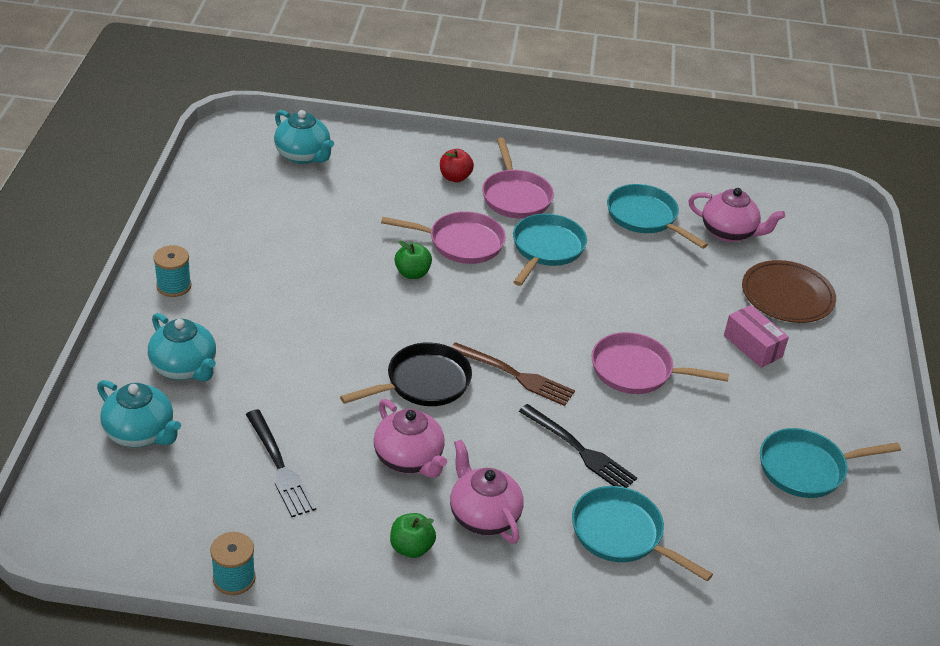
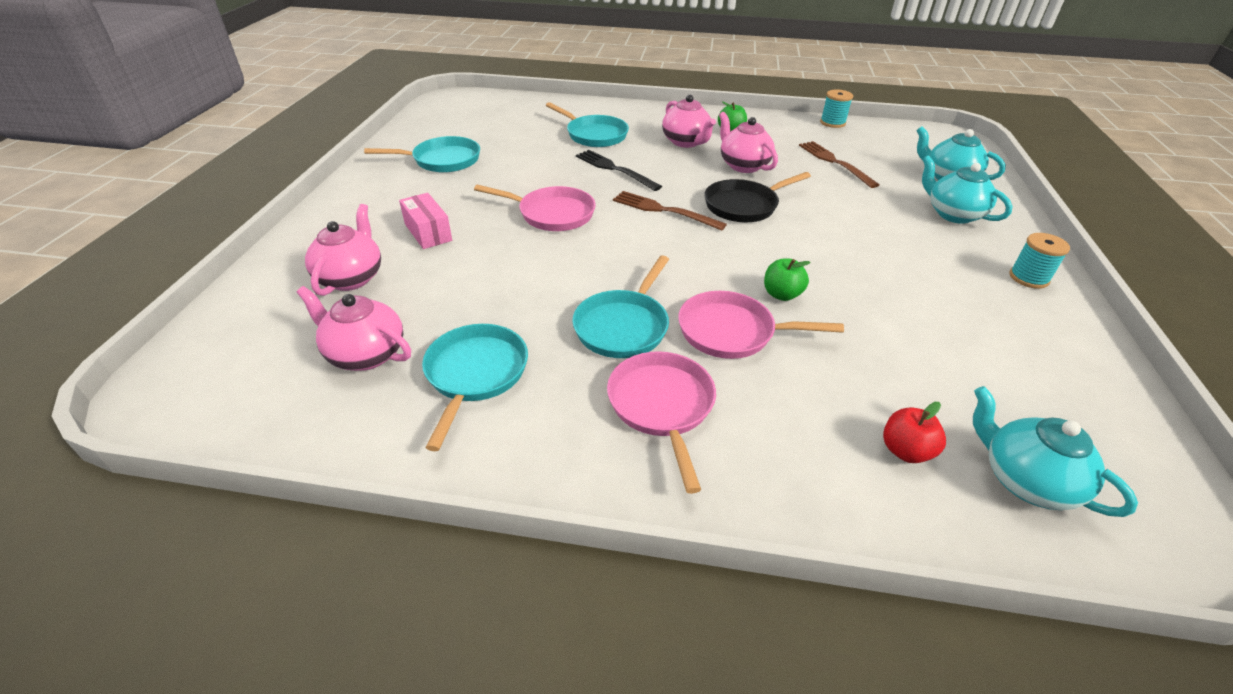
camera: 175 degrees left, 0 degrees up
(280, 467) = (834, 162): black fork -> brown fork
(455, 177) = (759, 441): red apple -> red apple (905, 451)
(645, 217) = (475, 375): turquoise pan -> turquoise pan turned 135 degrees counterclockwise
(787, 295) = (351, 278): brown plate -> pink teapot

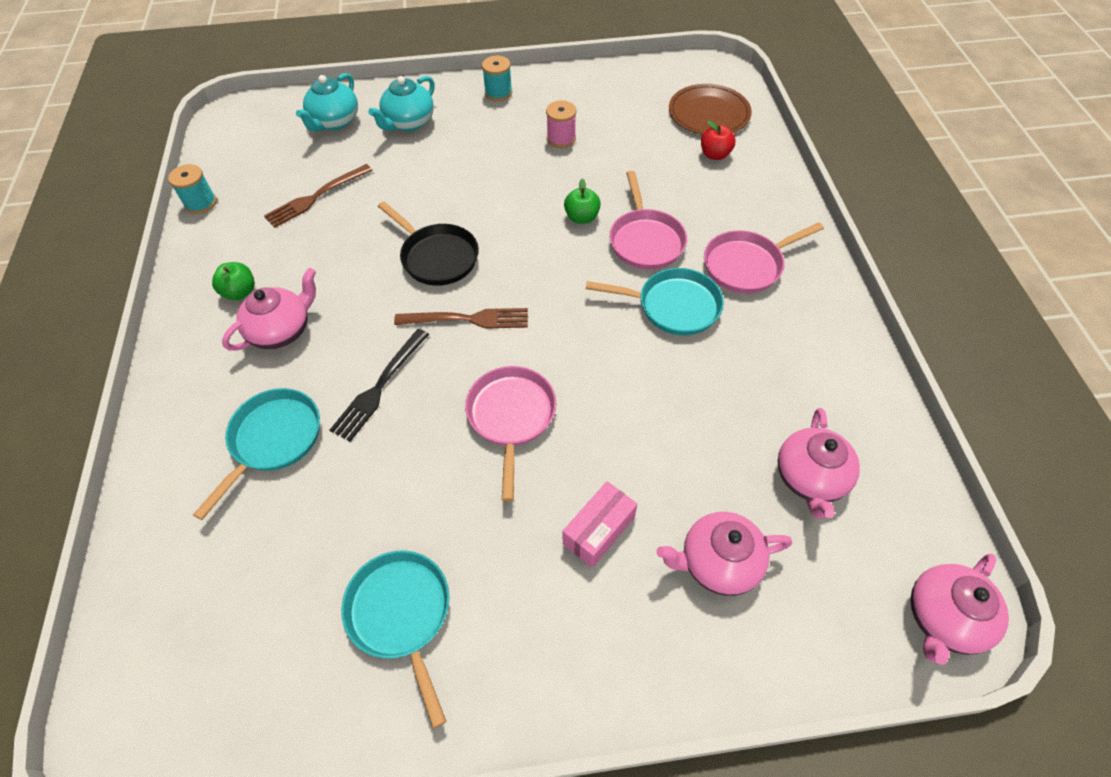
camera: 105 degrees left, 15 degrees up
(475, 375) = (783, 385): turquoise pan -> none
(663, 210) = (468, 319): brown fork -> brown fork turned 105 degrees counterclockwise
(743, 165) = (340, 269): pink teapot -> pink teapot (943, 618)
(934, 308) = (561, 139): none -> pink spool
(1025, 480) = (709, 113): turquoise teapot -> brown plate

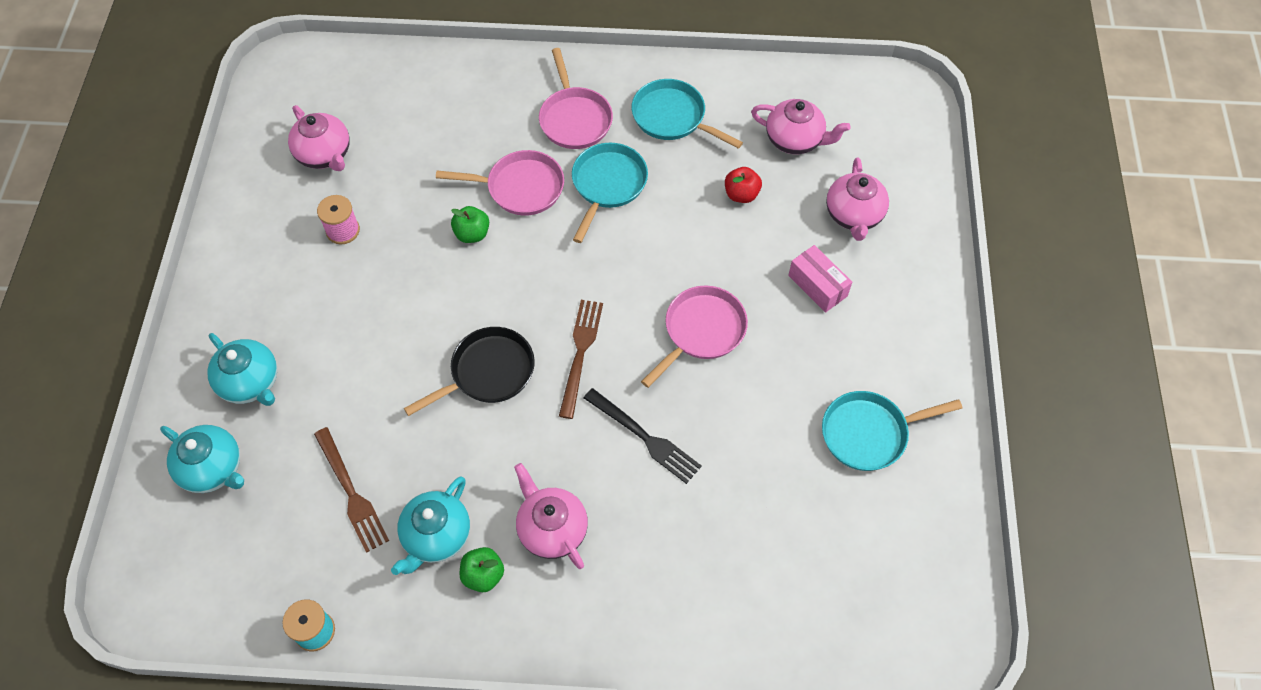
camera: 80 degrees left, 5 degrees up
(273, 440) = (687, 535): turquoise pan -> turquoise pan (673, 117)
(277, 255) = (436, 536): none -> turquoise teapot
(498, 93) = (233, 280): turquoise spool -> none
(511, 417) = (701, 331): pink pan -> pink pan turned 120 degrees clockwise
(709, 113) = (354, 91): brown plate -> none
(715, 155) = (420, 103): red apple -> red apple (741, 194)
(943, 618) = (908, 101): pink teapot -> pink teapot (325, 154)

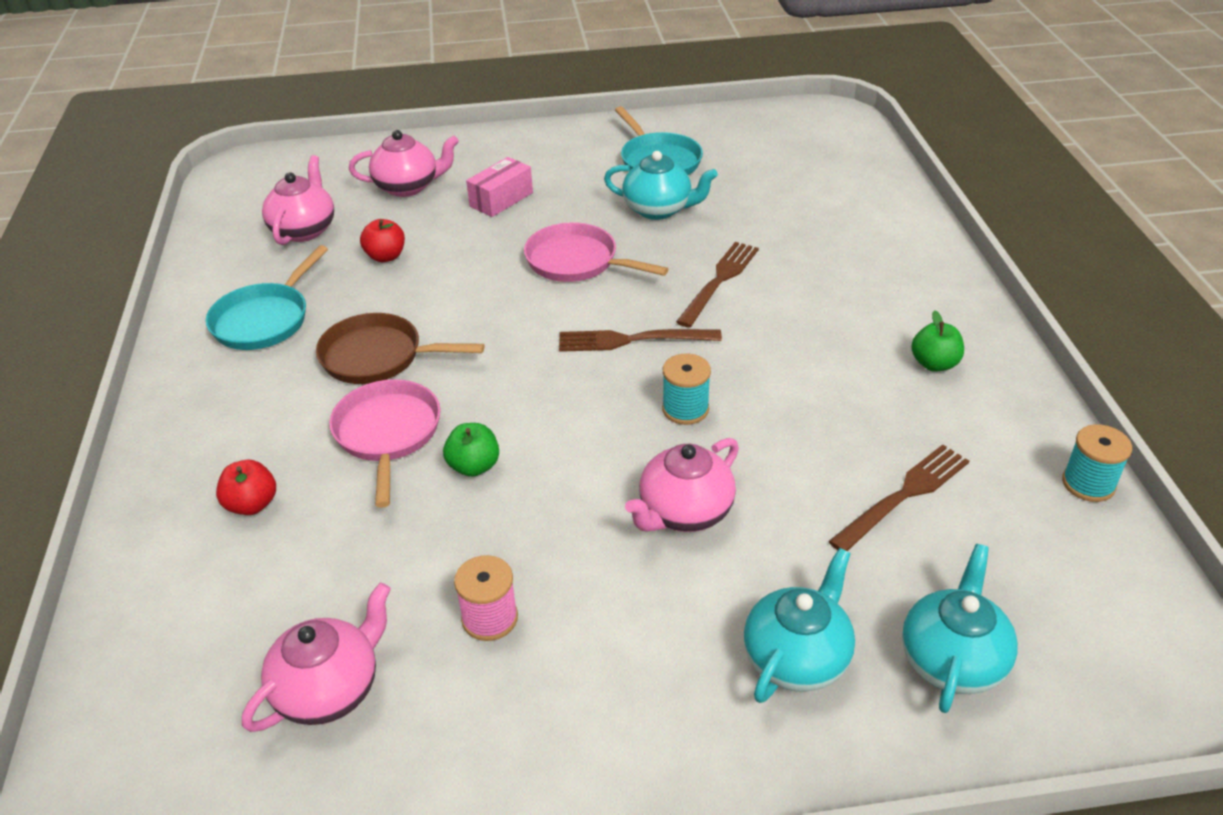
camera: 100 degrees left, 20 degrees down
(436, 536) = (913, 408): turquoise teapot -> turquoise teapot (658, 209)
(478, 117) = (252, 504): none -> red apple
(487, 372) = (685, 409): black pan -> turquoise spool
(552, 529) = (854, 326): pink teapot -> pink teapot (684, 512)
(574, 118) = (261, 404): pink pan -> none
(607, 185) = (378, 357): turquoise pan -> brown pan
(645, 438) = (719, 280): black fork -> brown fork

